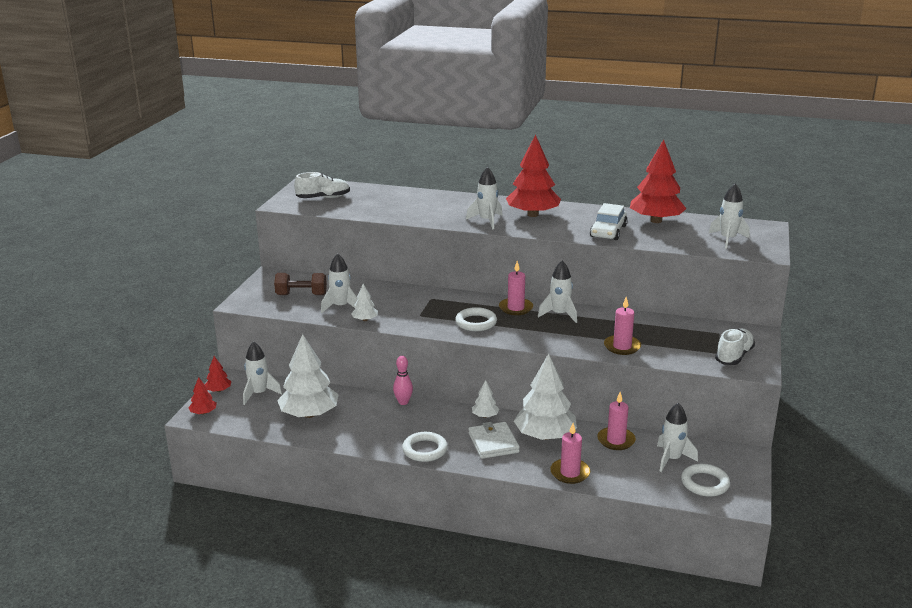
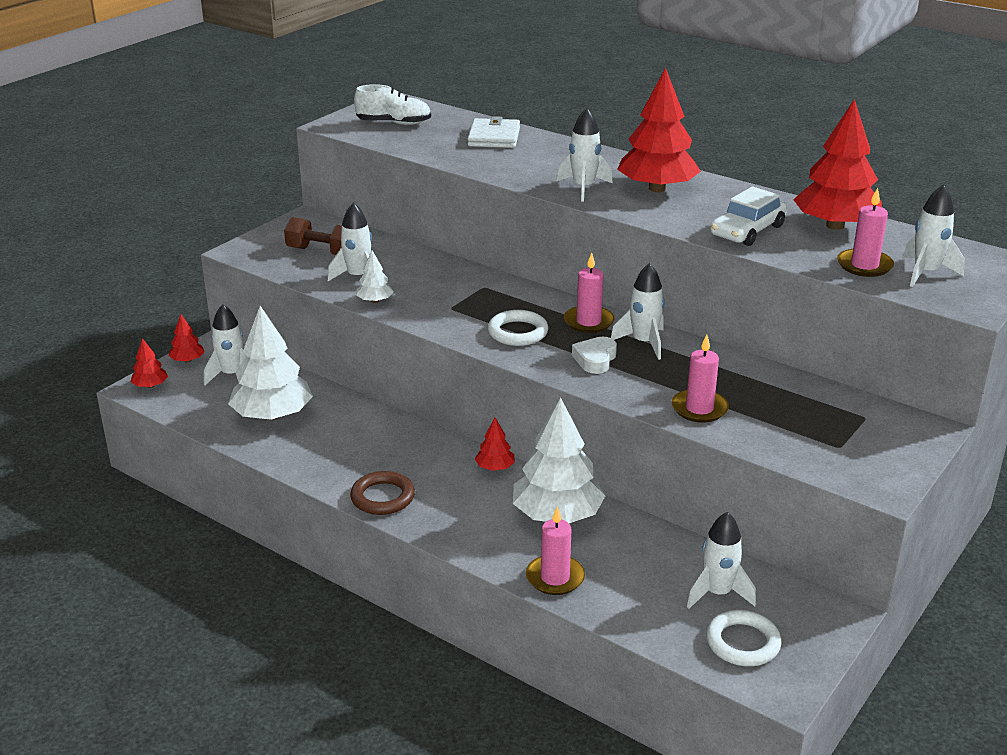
camera: 20 degrees right, 5 degrees up
(403, 402) = (400, 424): pink bowling pin -> none
(425, 450) = (382, 497): white ring -> brown ring
(485, 416) = (495, 467): white tree -> red tree
(493, 443) = (479, 509): white wallet -> white wallet (494, 137)
(537, 330) = (595, 359): none -> white heart
(616, 440) = (654, 545): pink candle -> pink candle (864, 265)
(734, 356) = (862, 458): white shoe -> none

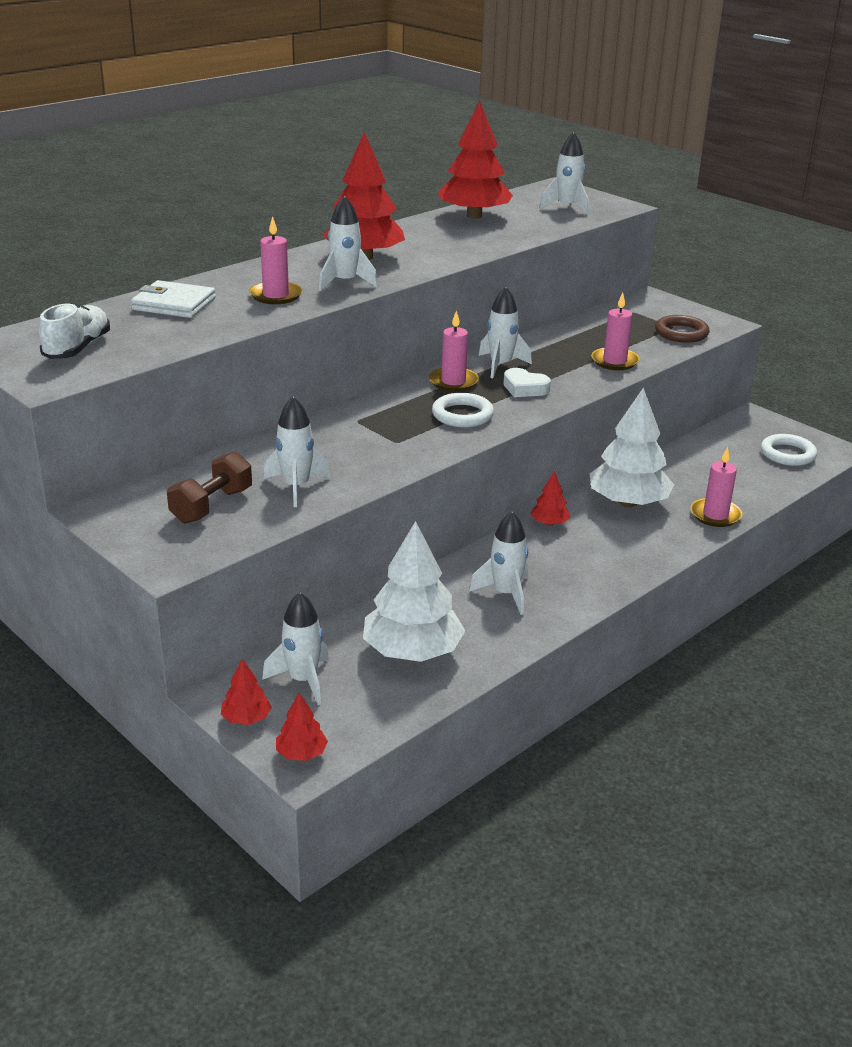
camera: 80 degrees left, 0 degrees up
(375, 301) = (361, 481): white tree -> none
(382, 497) = (589, 589): brown ring -> brown ring (681, 333)
(717, 593) = (732, 453): white rocket -> white rocket (505, 594)
(747, 231) = (472, 241): white car -> none
(864, 265) = (549, 220): pink candle -> pink candle (276, 295)

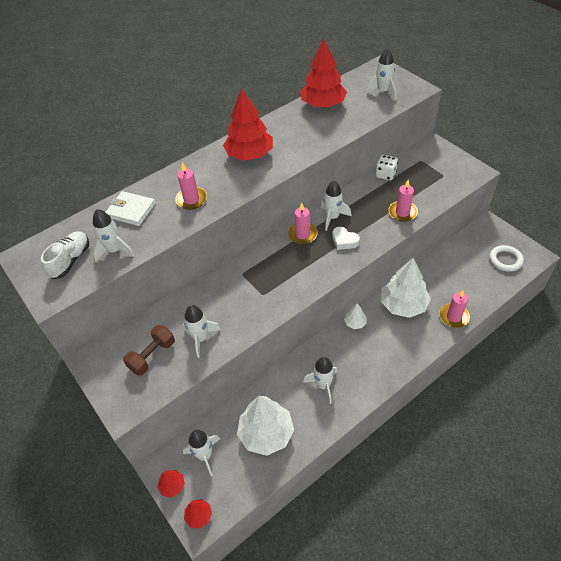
camera: 10 degrees right, 20 degrees up
(345, 283) = (234, 184): white rocket -> white rocket (115, 250)
(462, 415) = (304, 268): white ring -> none
(549, 523) = (355, 323): red tree -> white tree
(579, 324) = (385, 174): none -> white dice
(681, 333) = (447, 182): brown ring -> none

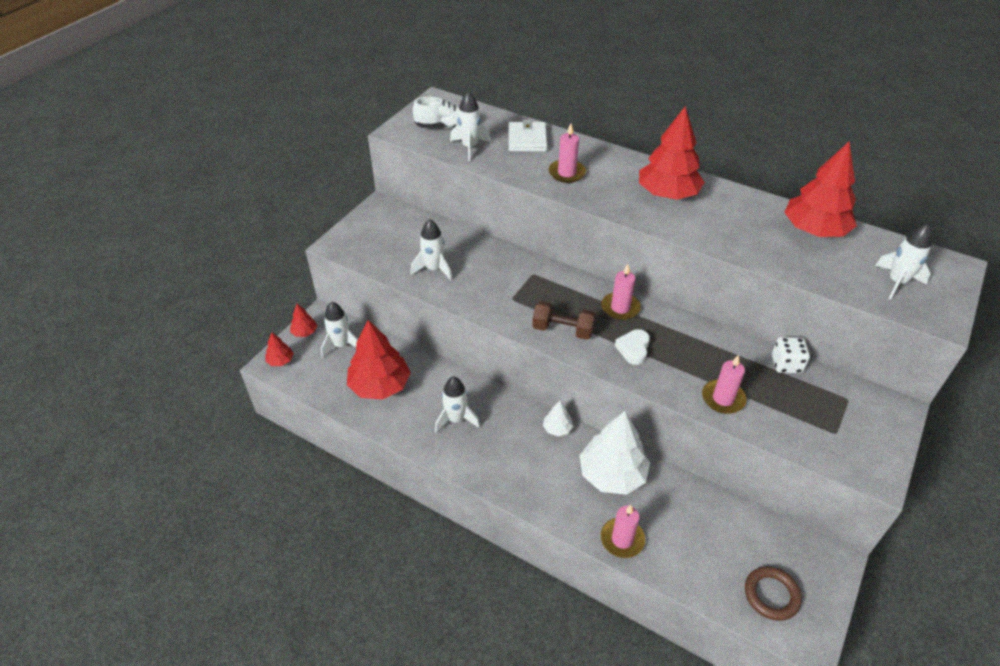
camera: 65 degrees right, 5 degrees down
(152, 356) = (400, 242): brown dumbbell -> brown dumbbell (563, 330)
(266, 433) = (380, 385): white tree -> red tree
(333, 217) = (666, 328): white rocket -> none
(505, 260) = (771, 595): white ring -> brown ring

